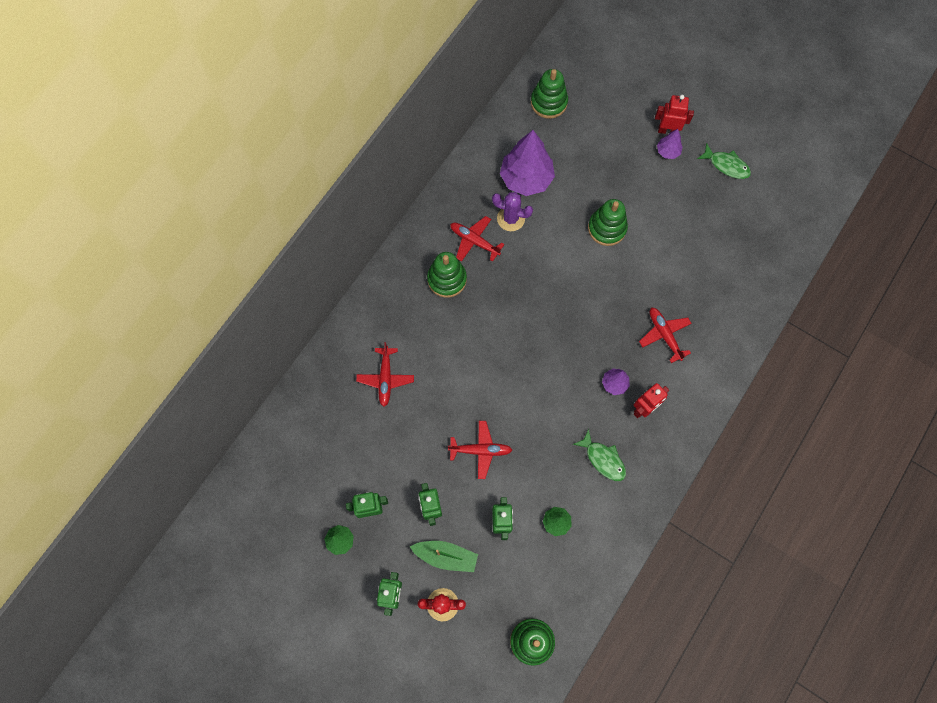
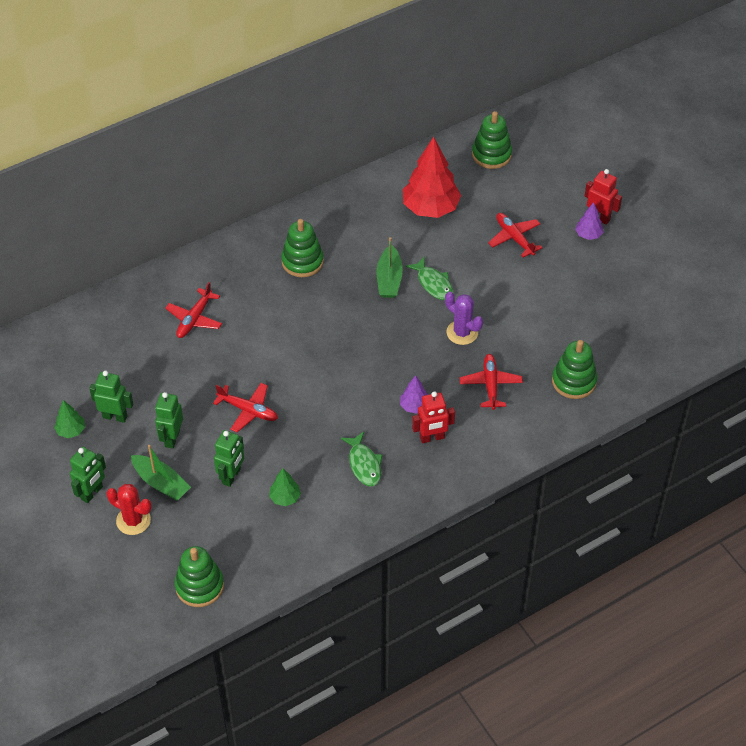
camera: 25 degrees right, 20 degrees down
(474, 241) = (348, 240): red plane -> red plane (514, 238)
(511, 219) = (395, 235): purple cactus -> purple cactus (462, 332)
(526, 179) = (430, 208): purple tree -> red tree
(529, 266) = (389, 279): none -> green boat
(607, 228) = (486, 276): green stacking toy -> green stacking toy (574, 381)
(726, 165) = (643, 267): green fish -> green fish (433, 284)

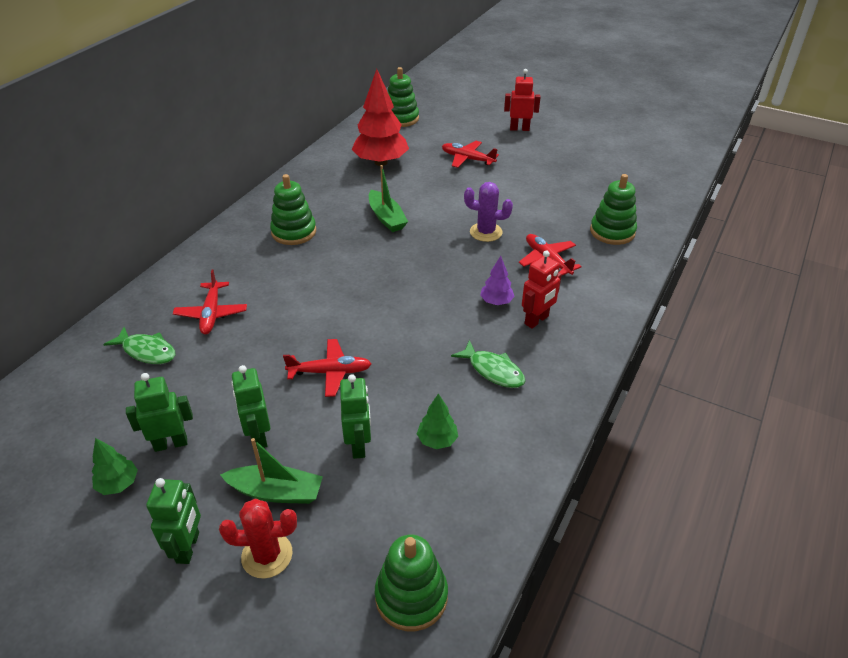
camera: 30 degrees left, 10 degrees down
(433, 284) = (429, 208): green fish -> green fish (147, 351)
(588, 235) = (522, 140): purple tree -> none

